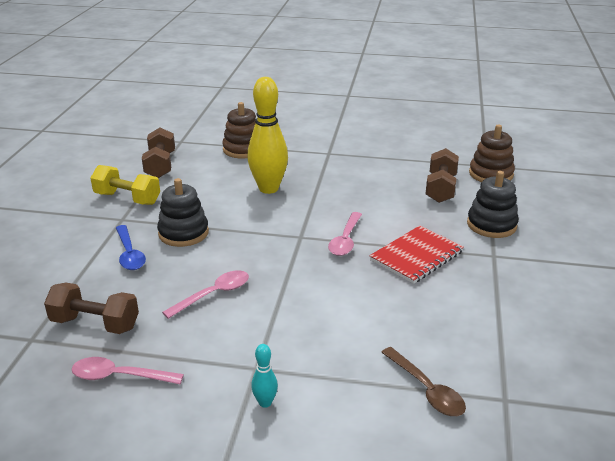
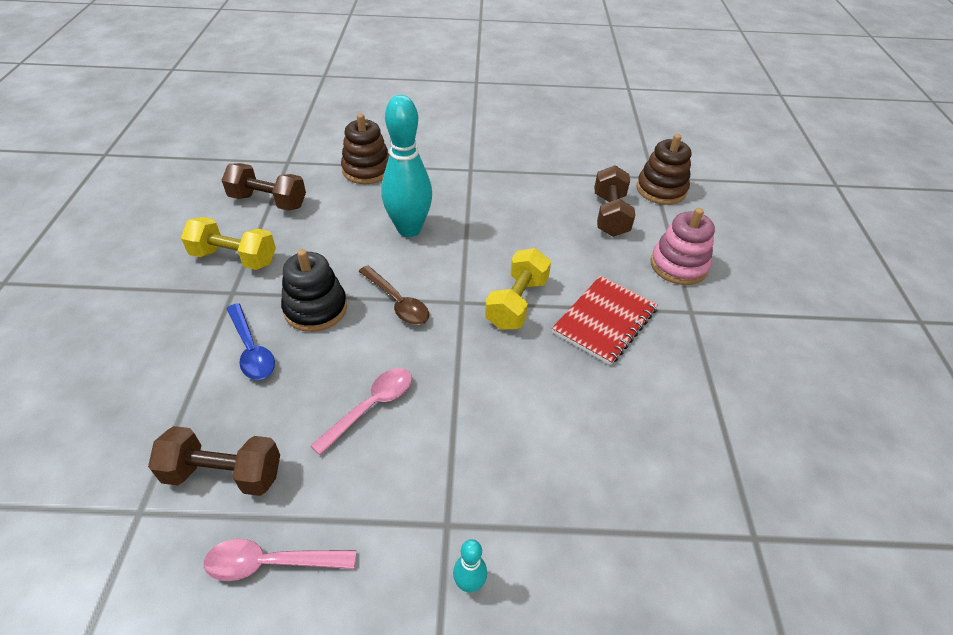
camera: 10 degrees left, 15 degrees up
(160, 165) = (268, 201): brown dumbbell -> brown dumbbell turned 60 degrees counterclockwise
(268, 188) = (409, 229): yellow bowling pin -> turquoise bowling pin
(345, 240) = (517, 303): pink spoon -> yellow dumbbell
(426, 389) = (661, 534): brown spoon -> brown spoon (397, 302)
(491, 225) = (678, 265): black stacking toy -> pink stacking toy

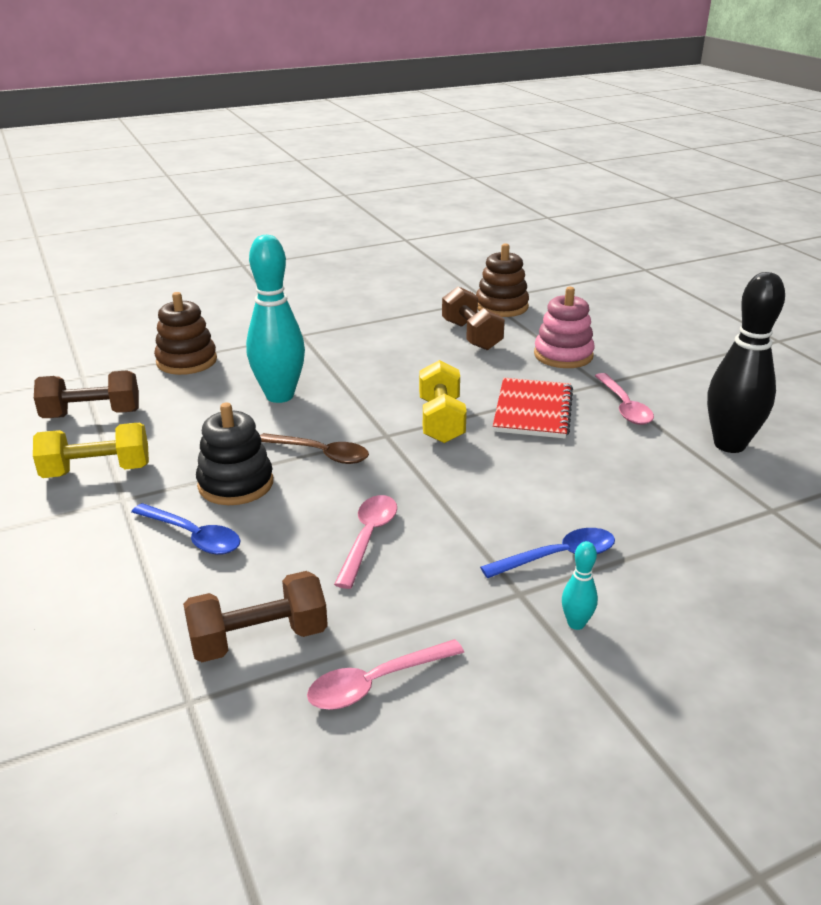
camera: 25 degrees left, 15 degrees down
(507, 499) = (558, 557): none -> blue spoon
(694, 348) = (624, 406): none -> pink spoon
(768, 436) = (729, 444): none -> black bowling pin

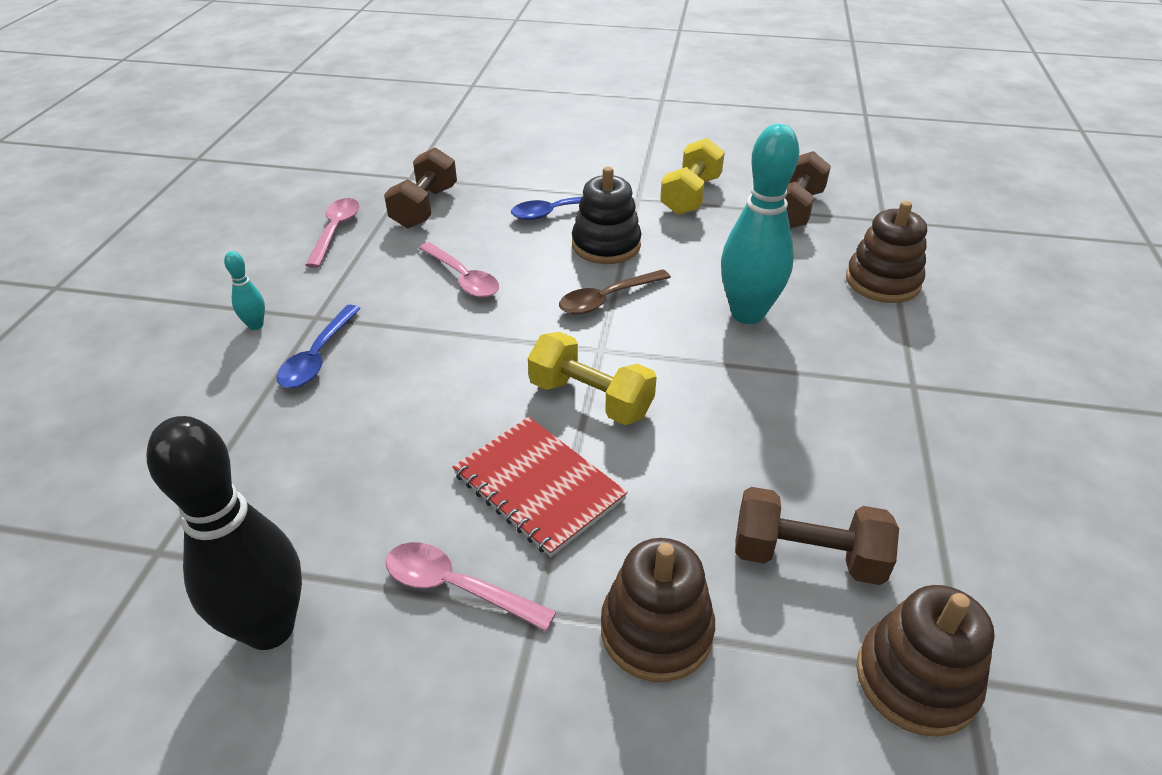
camera: 125 degrees right, 10 degrees up
(563, 355) = (656, 631): pink stacking toy -> brown stacking toy

